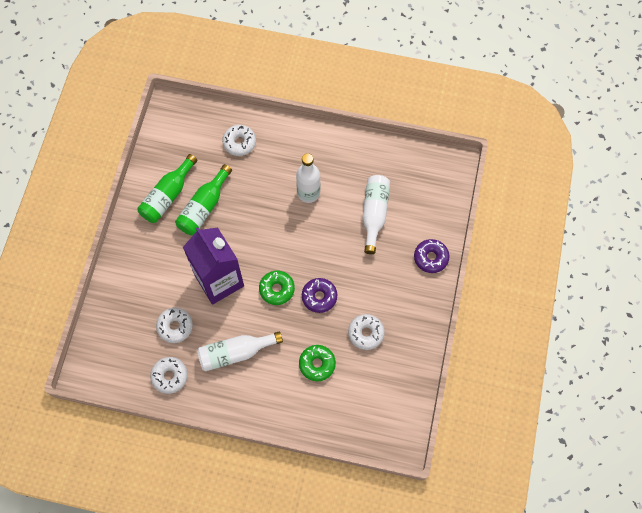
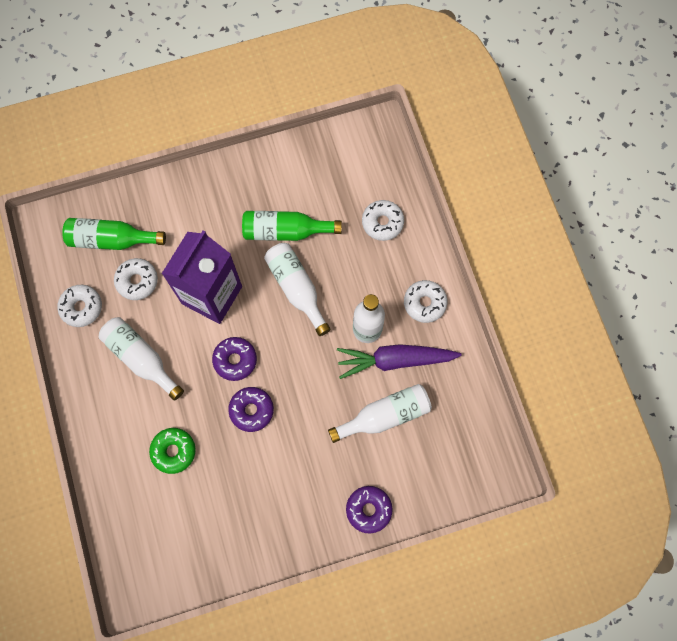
camera: 60 degrees right, 5 degrees up
(168, 195) = (277, 187): green bottle -> green bottle (111, 239)
(251, 222) = (296, 288): none -> white bottle
(277, 289) = (235, 360): green donut -> purple donut
(340, 187) = (395, 360): none -> purple carrot
(366, 333) = (237, 485): white donut -> white donut (424, 303)

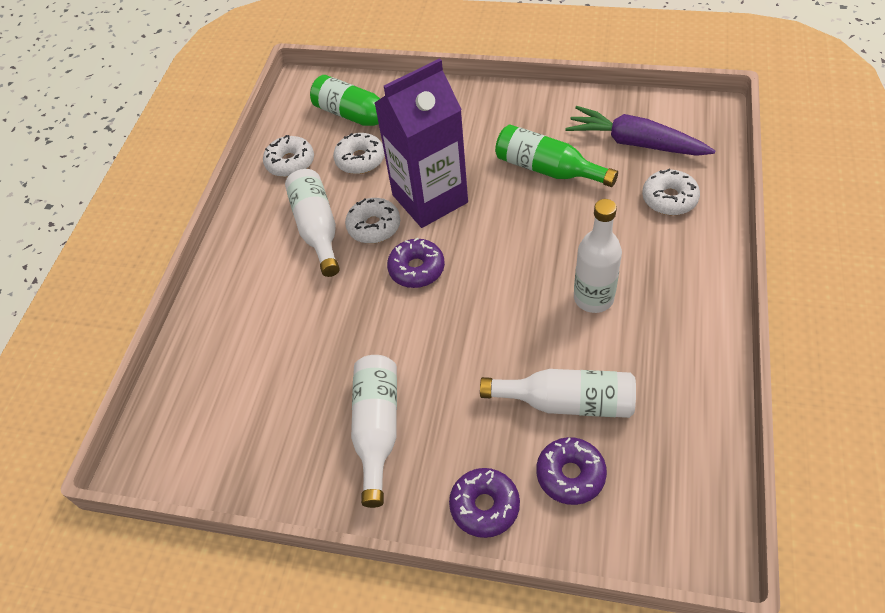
camera: 35 degrees right, 20 degrees down
(173, 451) = (290, 331): green donut -> none
(251, 410) = (404, 326): purple donut -> purple donut (570, 475)
(296, 288) = (529, 226): white bottle -> white bottle (377, 429)
(395, 360) = (612, 345): purple carrot -> purple carrot (635, 143)
(424, 303) = (684, 298): white donut -> white donut (374, 226)

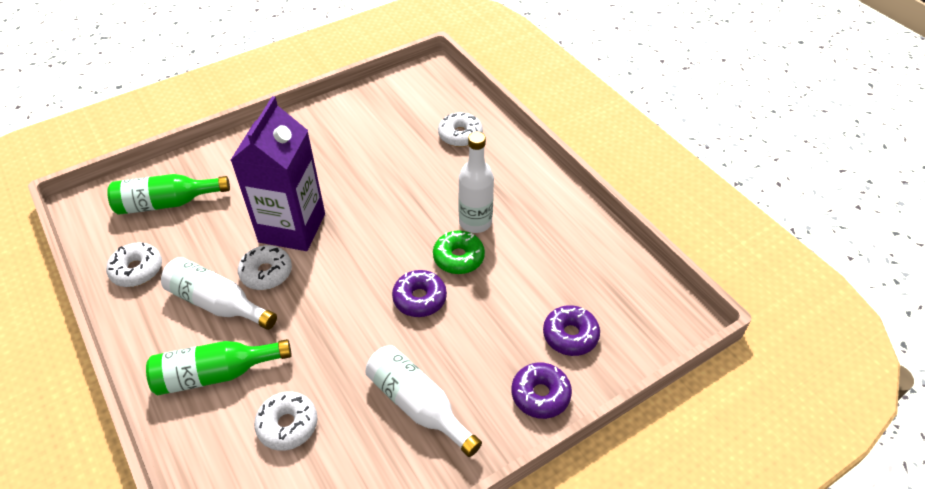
camera: 50 degrees left, 5 degrees down
(360, 160) = (202, 233): white donut -> white donut (287, 425)
(416, 269) = (333, 281): purple donut -> purple donut (419, 298)
(542, 322) = (458, 258): none -> green donut
(547, 169) = (361, 160): green bottle -> green bottle (216, 374)
(567, 402) = (524, 295): white bottle -> none
(635, 143) = (404, 113): purple carrot -> none

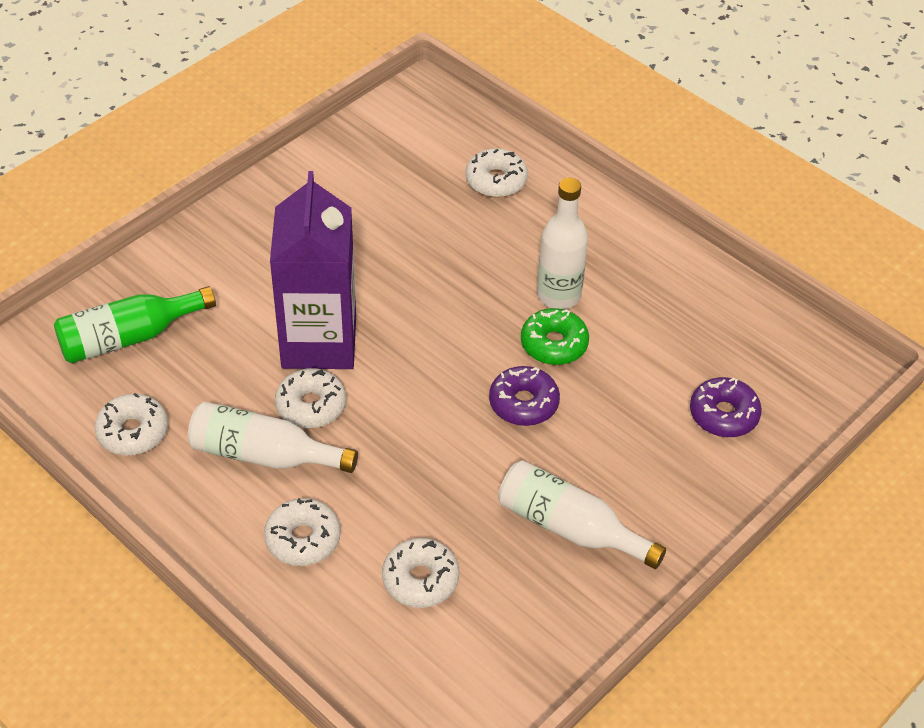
camera: 15 degrees left, 0 degrees up
(216, 374) = (303, 539): green bottle -> white donut
(540, 395) = (710, 489): purple donut -> none

